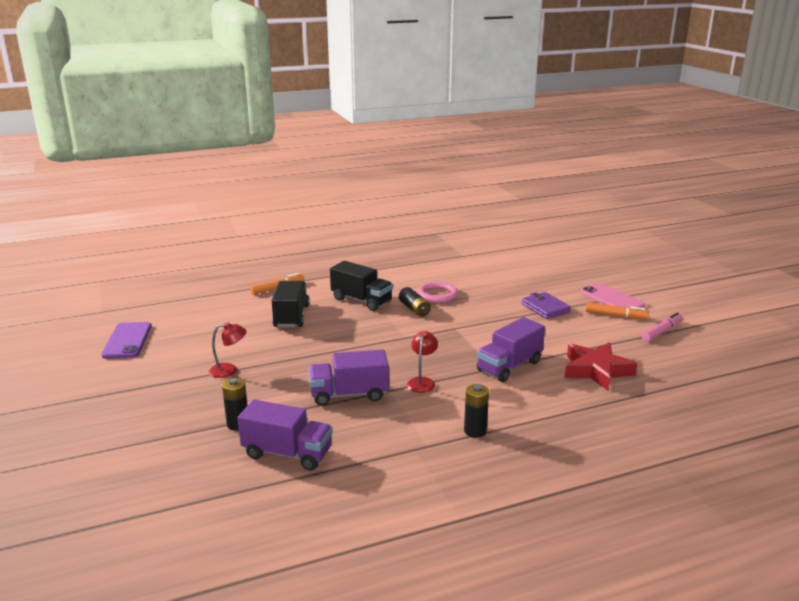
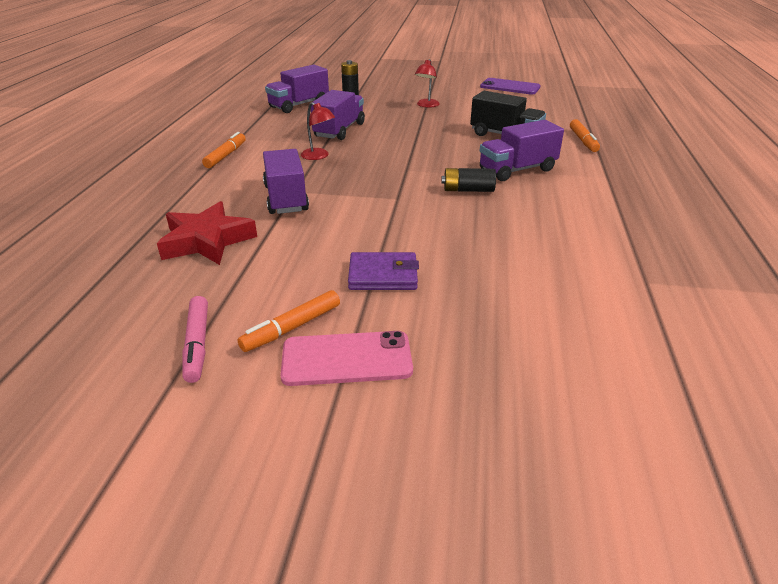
camera: 120 degrees right, 10 degrees up
(361, 300) = (517, 170): black truck -> purple truck
(437, 295) = (496, 213): pink ring -> none
(475, 431) = (226, 155): black battery -> orange marker

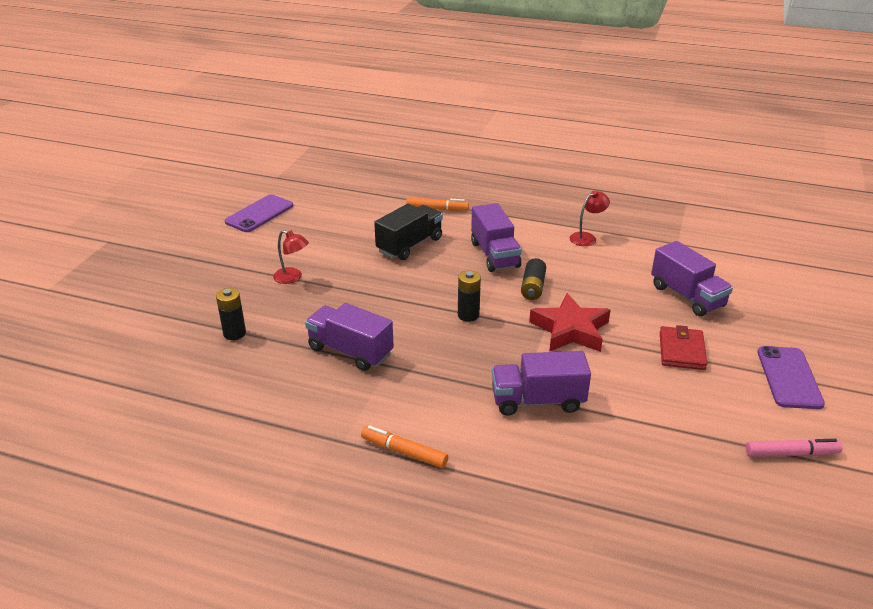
camera: 80 degrees left, 0 degrees up
(207, 241) = (628, 457): red star -> red star (570, 330)
(292, 327) = (759, 402): orange marker -> none
(299, 105) = (232, 381): purple truck -> purple truck (687, 296)
(318, 156) = (429, 372): red lamp -> red lamp (587, 237)
(346, 359) = (789, 377): pink phone -> purple phone
(383, 275) = (682, 351): purple wallet -> red wallet
(404, 165) = (468, 315): none -> black battery

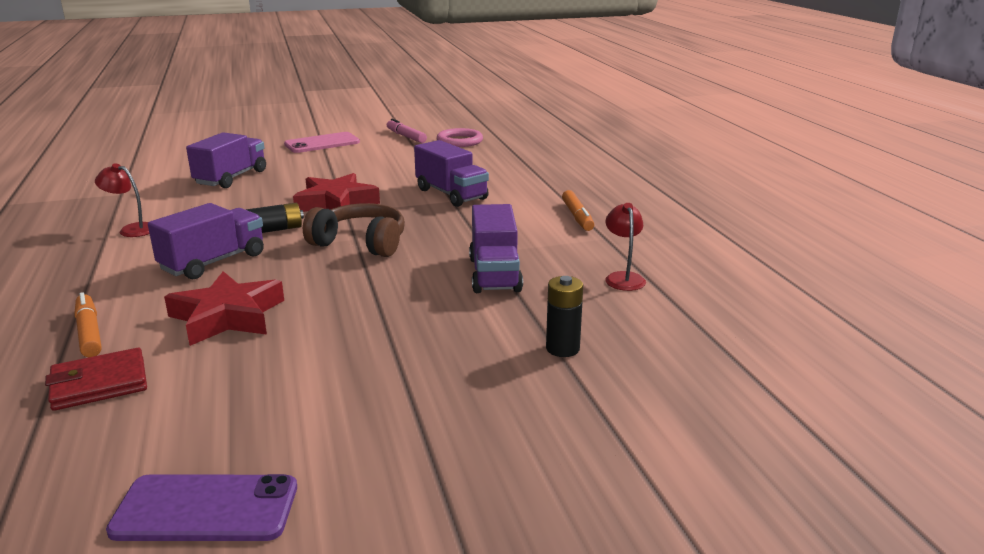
camera: 125 degrees left, 10 degrees down
(292, 278) = (399, 365): red lamp -> red lamp (623, 278)
(409, 245) = (227, 316): black truck -> red star
(468, 315) = (360, 243): black battery -> brown headphones
(682, 351) = (323, 169): red wallet -> red wallet (99, 384)
(741, 493) = (459, 141): none -> pink ring
(789, 377) = (322, 143): purple phone -> pink phone

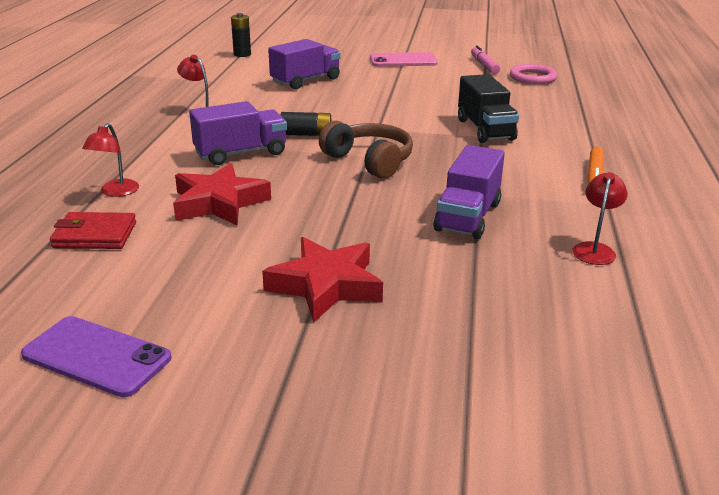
camera: 25 degrees right, 5 degrees up
(89, 332) = (116, 192): orange marker -> red lamp
(336, 203) = (375, 119): red star -> red star (326, 285)
(451, 194) = (485, 129): purple truck -> black truck
(562, 348) = (478, 305): black battery -> black battery (242, 54)

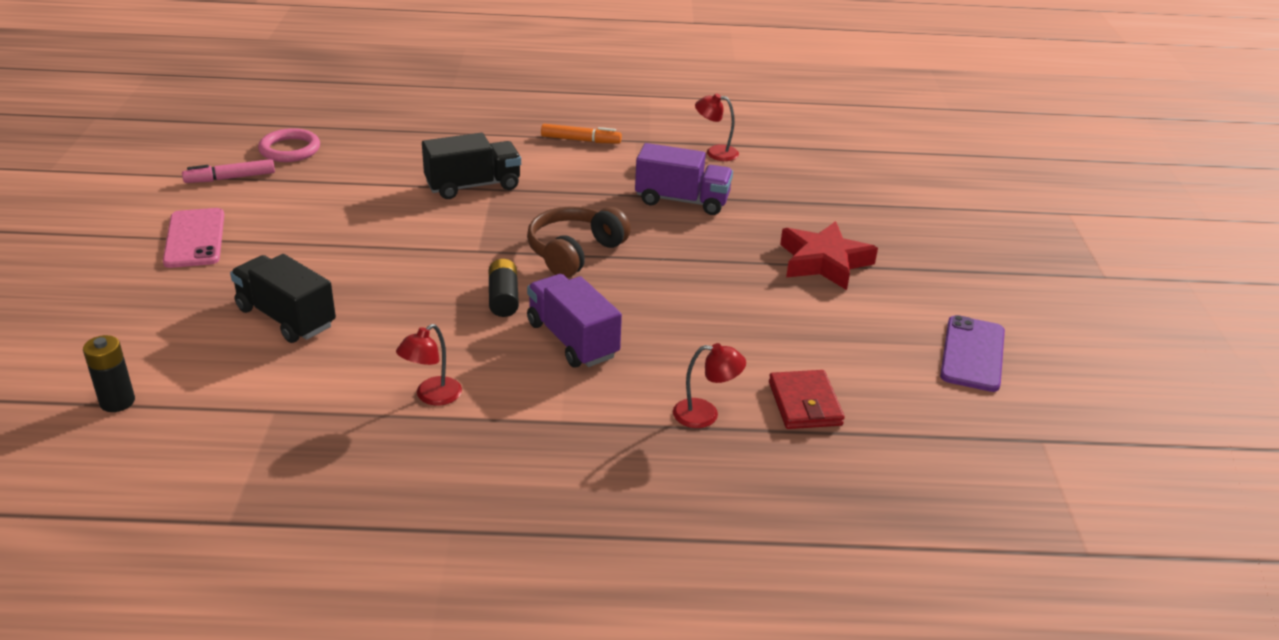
camera: 100 degrees left, 5 degrees up
(219, 203) = (705, 336): red star -> none
(305, 81) = (286, 317): purple truck -> black truck

